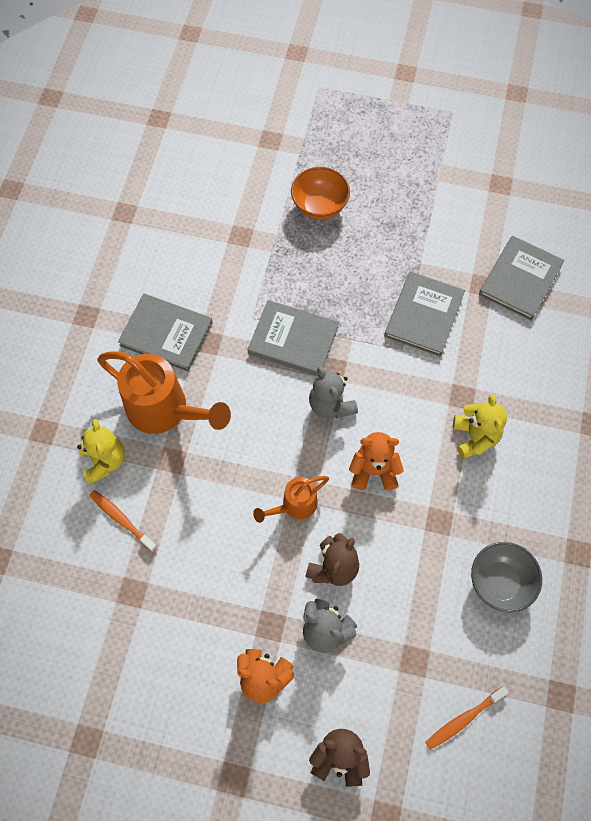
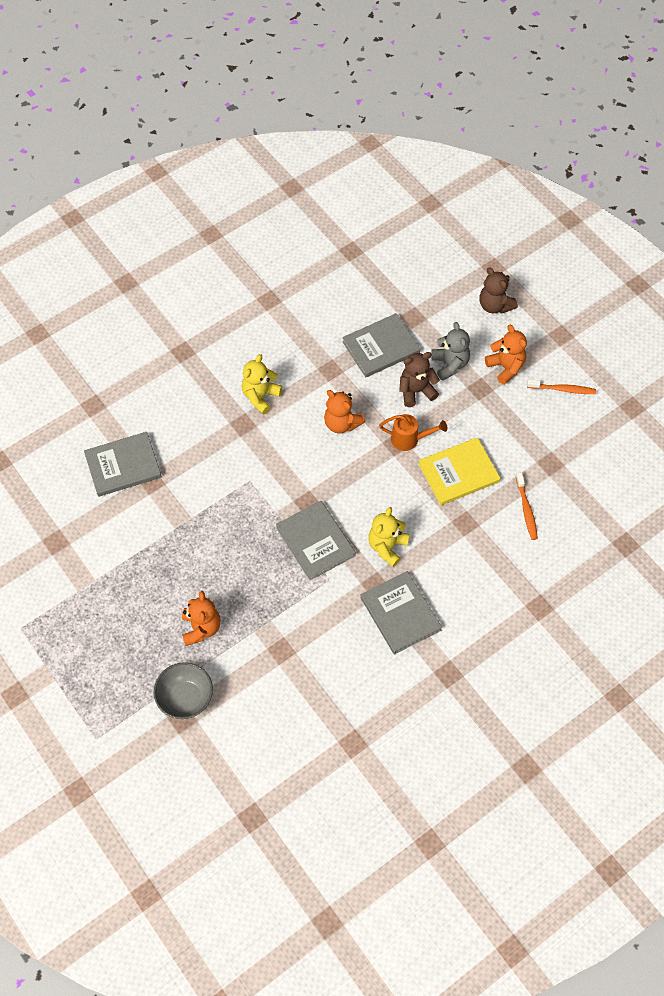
camera: 140 degrees left, 5 degrees down
(104, 461) = (511, 555): yellow teddy bear -> yellow teddy bear (387, 547)
(165, 410) = (444, 559): orange watering can -> none
(217, 507) = (458, 473): none -> yellow book
(319, 206) = (201, 628): orange bowl -> orange teddy bear
(331, 405) = (330, 481): grey teddy bear -> none
(424, 315) = (212, 491): grey book -> grey book (381, 347)
(463, 719) = (412, 276): orange toothbrush -> orange toothbrush (562, 389)
(500, 582) = (328, 317): grey bowl -> grey bowl (185, 698)

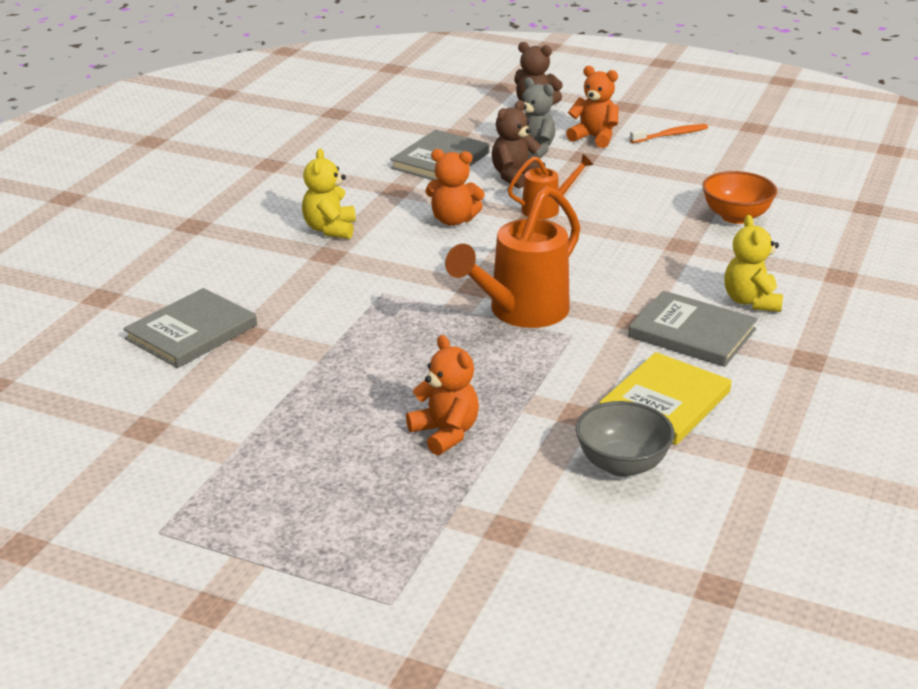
camera: 30 degrees left, 30 degrees down
(185, 698) = (491, 507): grey bowl -> grey bowl (622, 464)
(315, 541) = (520, 312): grey book -> orange watering can
(387, 547) = (613, 289): yellow teddy bear -> yellow teddy bear (751, 301)
(458, 473) = (630, 215): yellow book -> yellow book (665, 402)
(526, 510) = (736, 217): orange toothbrush -> orange bowl

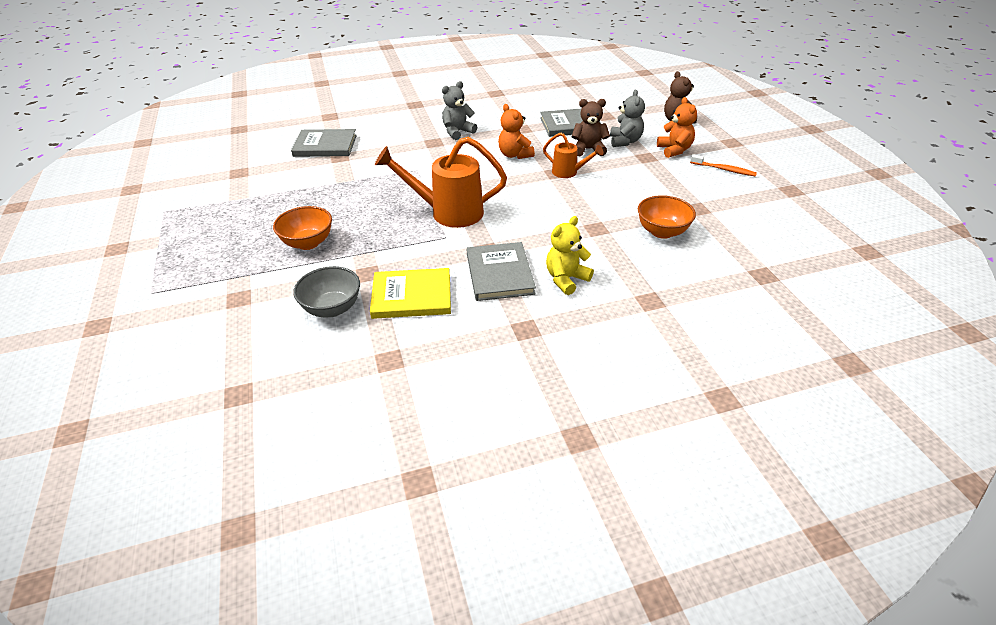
camera: 50 degrees right, 10 degrees up
(330, 229) = (457, 132): yellow teddy bear -> grey teddy bear
(445, 433) = (308, 243): orange teddy bear -> orange bowl

